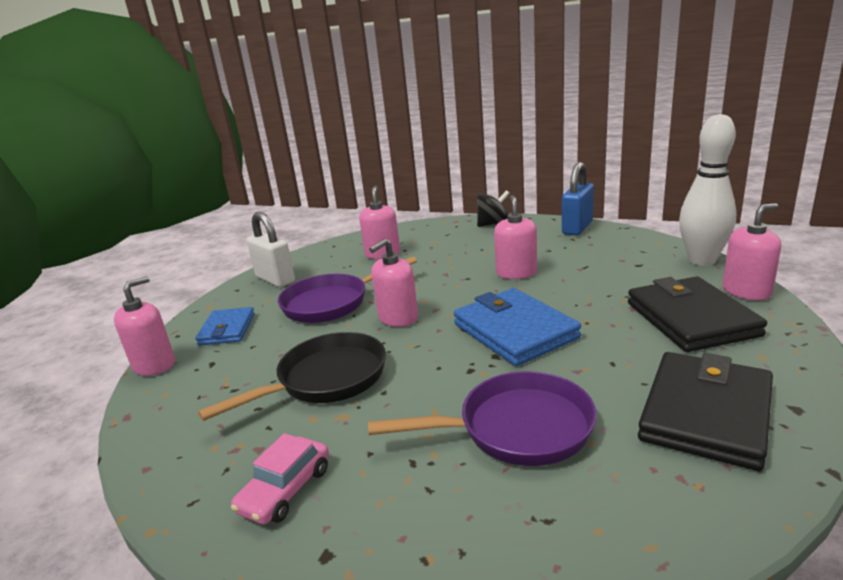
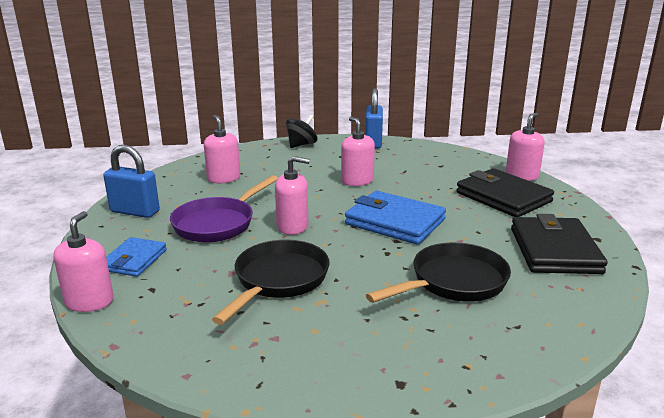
camera: 30 degrees left, 0 degrees up
(227, 329) = (134, 260): blue wallet -> blue wallet turned 45 degrees clockwise
(275, 279) = (135, 212): white padlock -> blue padlock
(285, 490) = (328, 356): pink car -> none
(398, 318) = (292, 226): pink soap dispenser -> pink soap dispenser turned 105 degrees counterclockwise
(516, 428) = (453, 282): purple pan -> black pan
(702, 260) = (479, 158): white bowling pin -> none

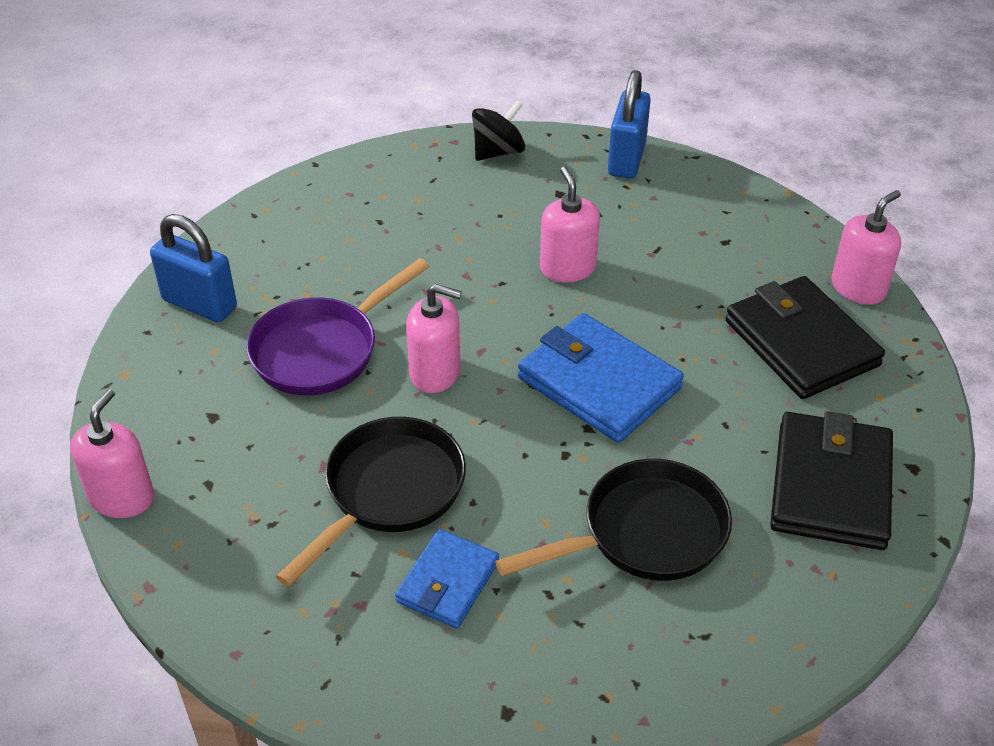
camera: 10 degrees right, 20 degrees up
(134, 260) = (189, 418): blue wallet -> blue wallet (448, 582)
(223, 178) = (349, 234): pink soap dispenser -> none

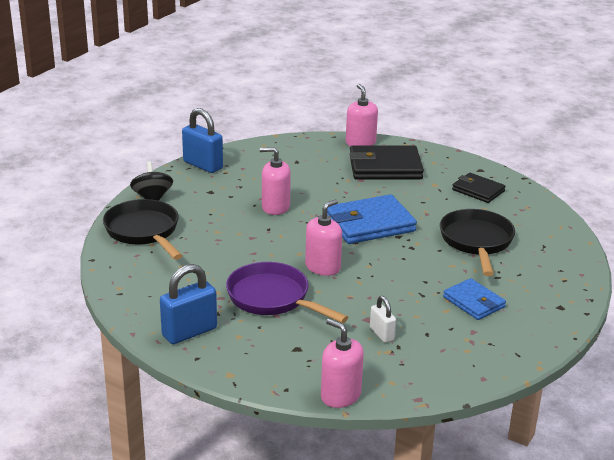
camera: 65 degrees left, 15 degrees down
(294, 494) = (381, 334): none -> white padlock
(321, 350) = (272, 298): purple pan -> purple pan turned 150 degrees clockwise
(389, 492) = (401, 303): black pan -> black pan (144, 231)
(830, 486) = (478, 190): black wallet -> black wallet, size x0.60

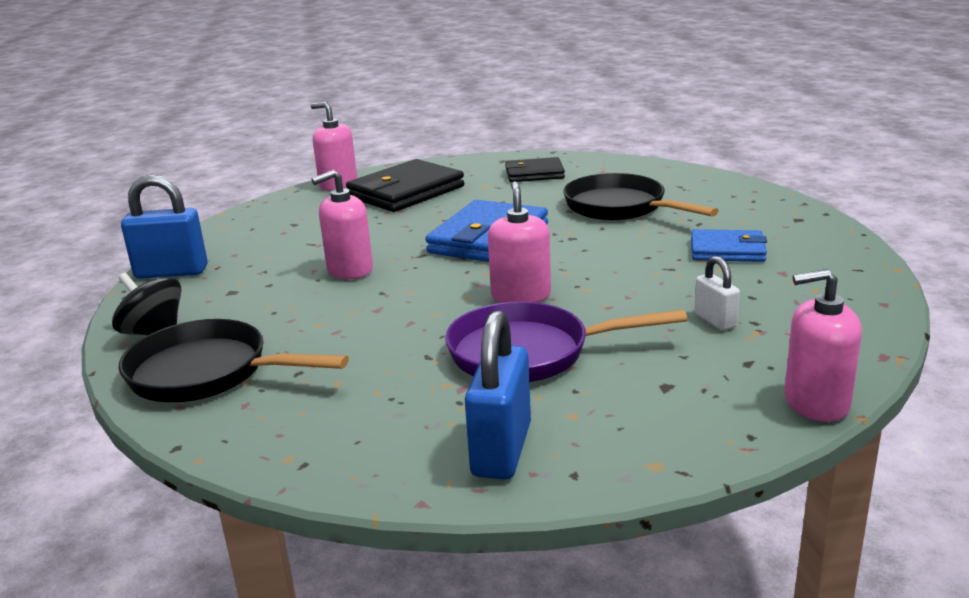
camera: 40 degrees left, 5 degrees down
(381, 334) = (715, 320): white padlock -> white padlock turned 45 degrees clockwise

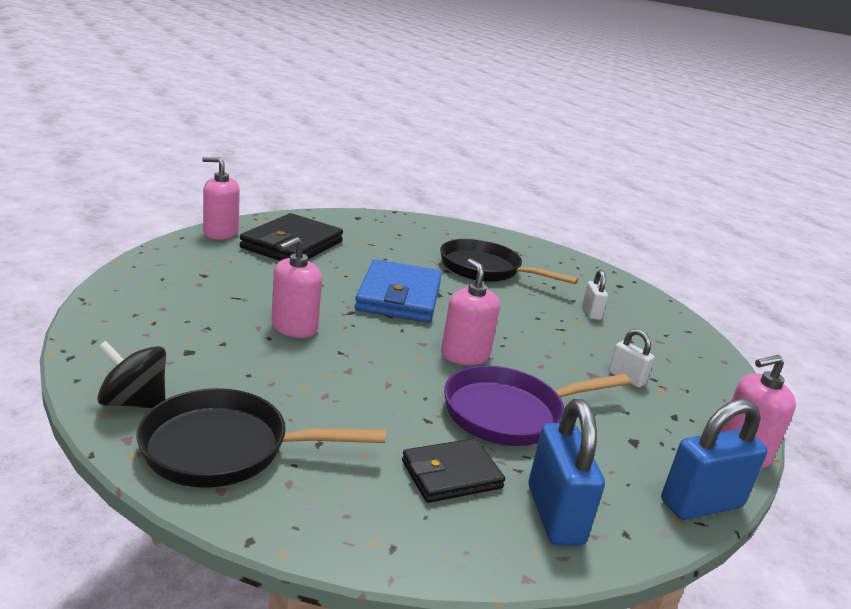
camera: 25 degrees left, 0 degrees up
(171, 272) = (106, 328): blue padlock -> blue padlock (701, 504)
(534, 174) = (394, 233): black wallet -> black wallet (451, 474)
(727, 250) = (591, 313): blue wallet -> white padlock

